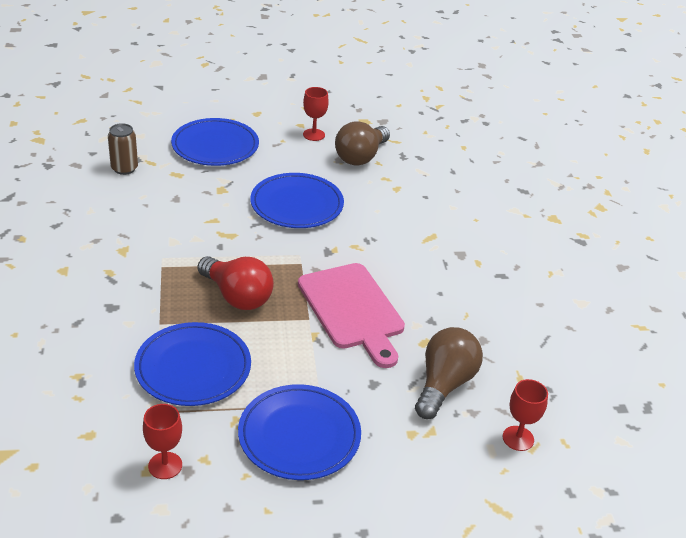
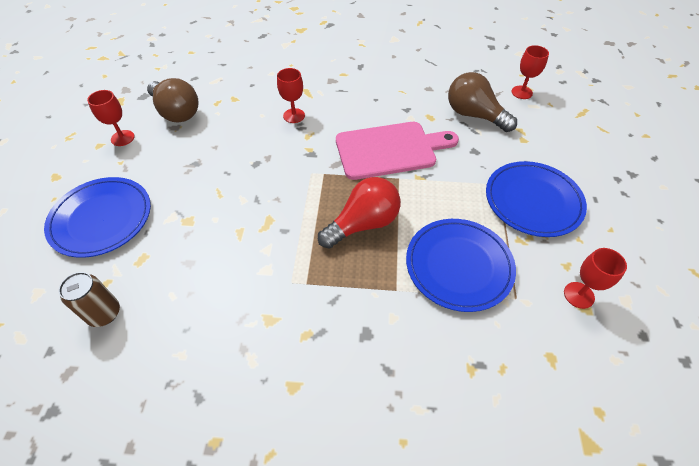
camera: 75 degrees left, 15 degrees up
(297, 204) = (235, 165): blue plate -> none
(384, 232) = (294, 116): none -> red goblet

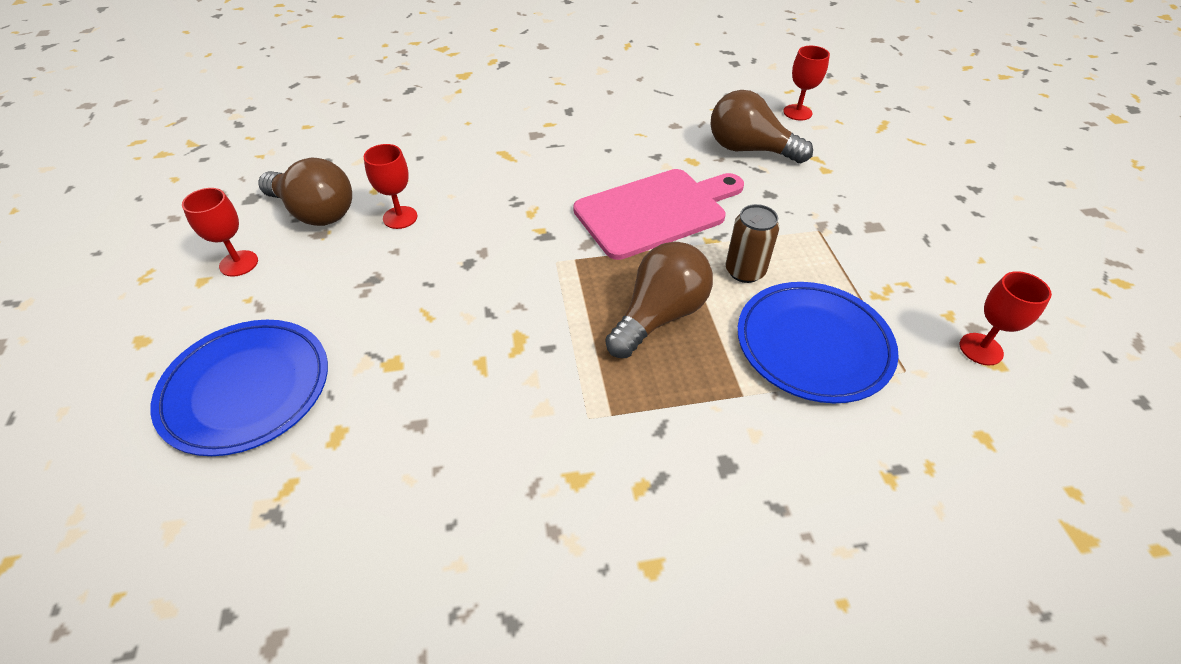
camera: 15 degrees left, 5 degrees down
(104, 313) = (304, 532): brown can -> brown can (745, 271)
(294, 116) = (499, 189): red goblet -> red goblet (400, 217)
(363, 224) = (659, 316): red light bulb -> brown light bulb
(533, 201) = (871, 243): blue plate -> none

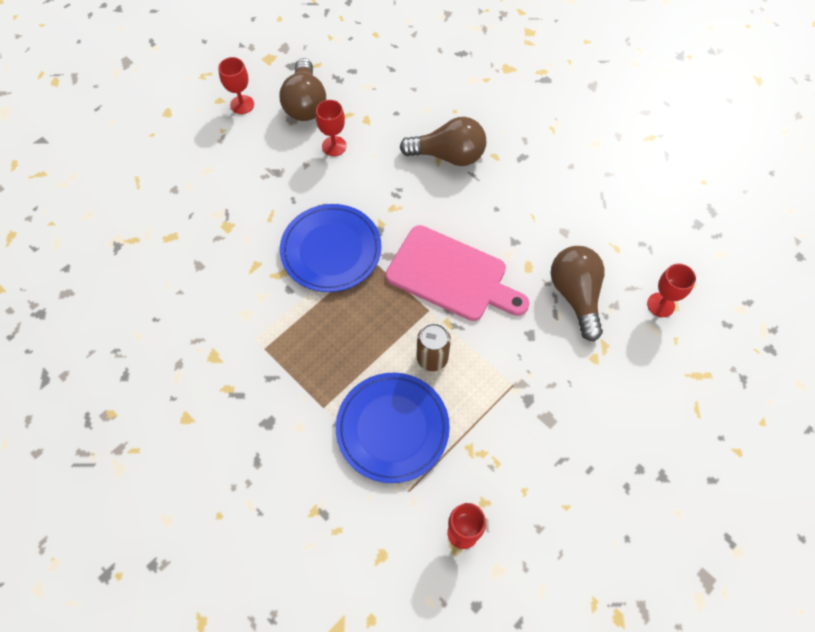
camera: 55 degrees right, 15 degrees up
(246, 389) = (170, 179): blue plate -> blue plate (331, 250)
(659, 316) = (354, 331): brown light bulb -> brown light bulb (448, 155)

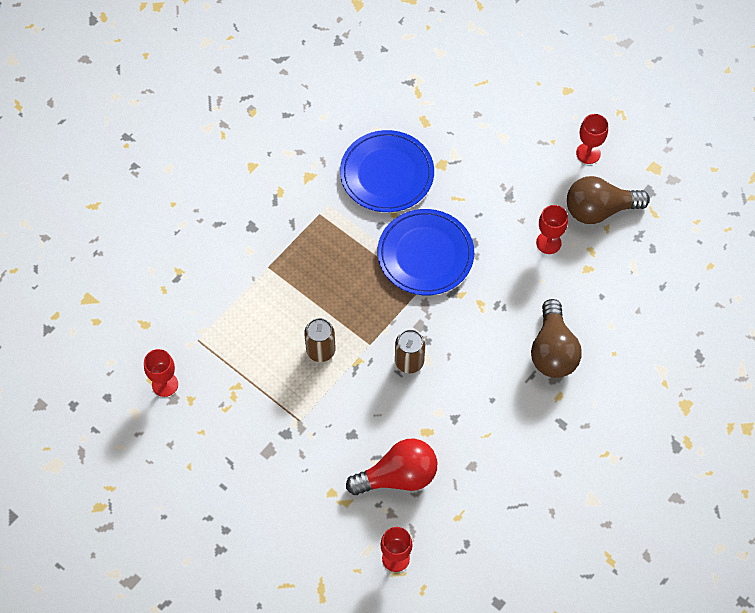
camera: 85 degrees right, 0 degrees up
(392, 428) = (252, 323): blue plate -> blue plate (387, 174)
(451, 275) = (409, 361): pink cutting board -> brown can
(575, 296) = (398, 476): brown light bulb -> red light bulb

